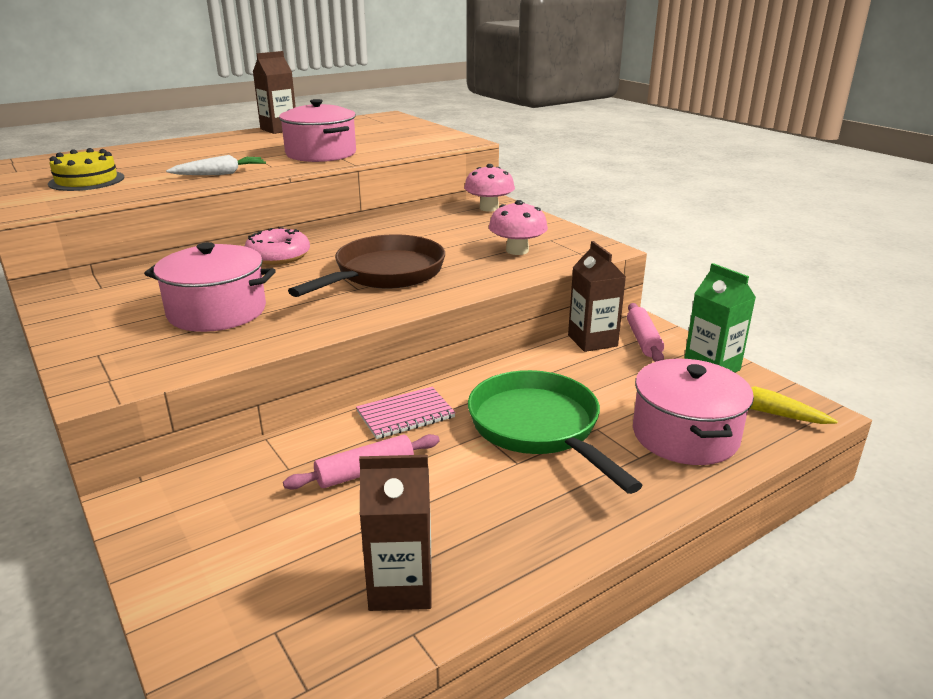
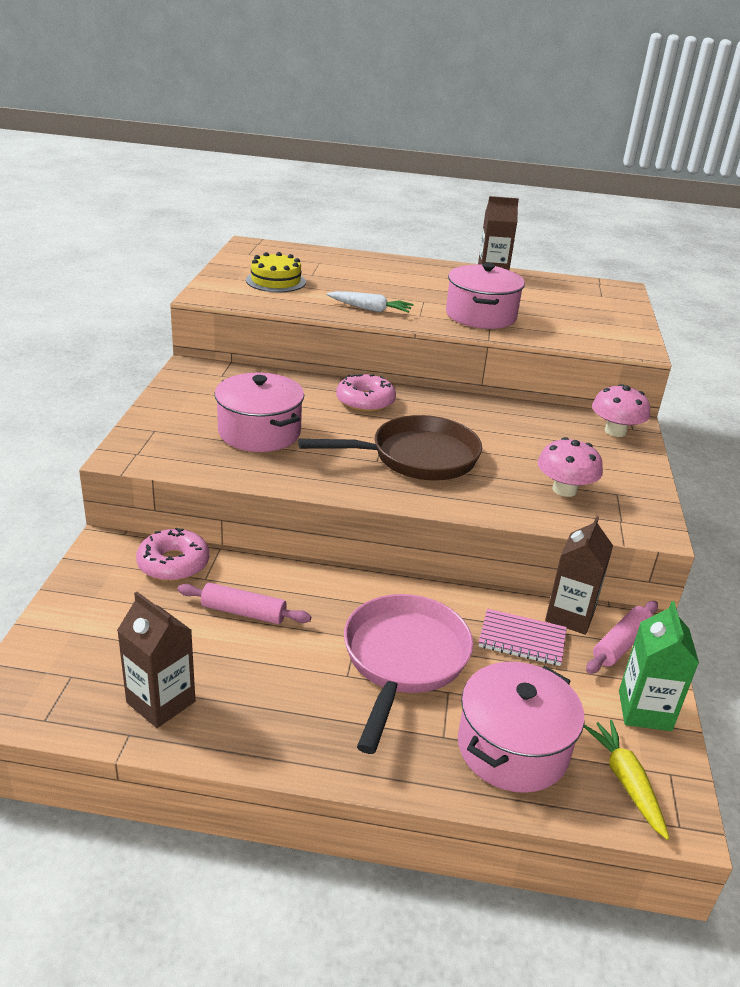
camera: 40 degrees right, 5 degrees up
(237, 475) = (173, 564): none -> pink donut
(405, 415) = (326, 587): pink notebook -> pink notebook (522, 639)
(538, 428) = (403, 660): green pan -> pink pan

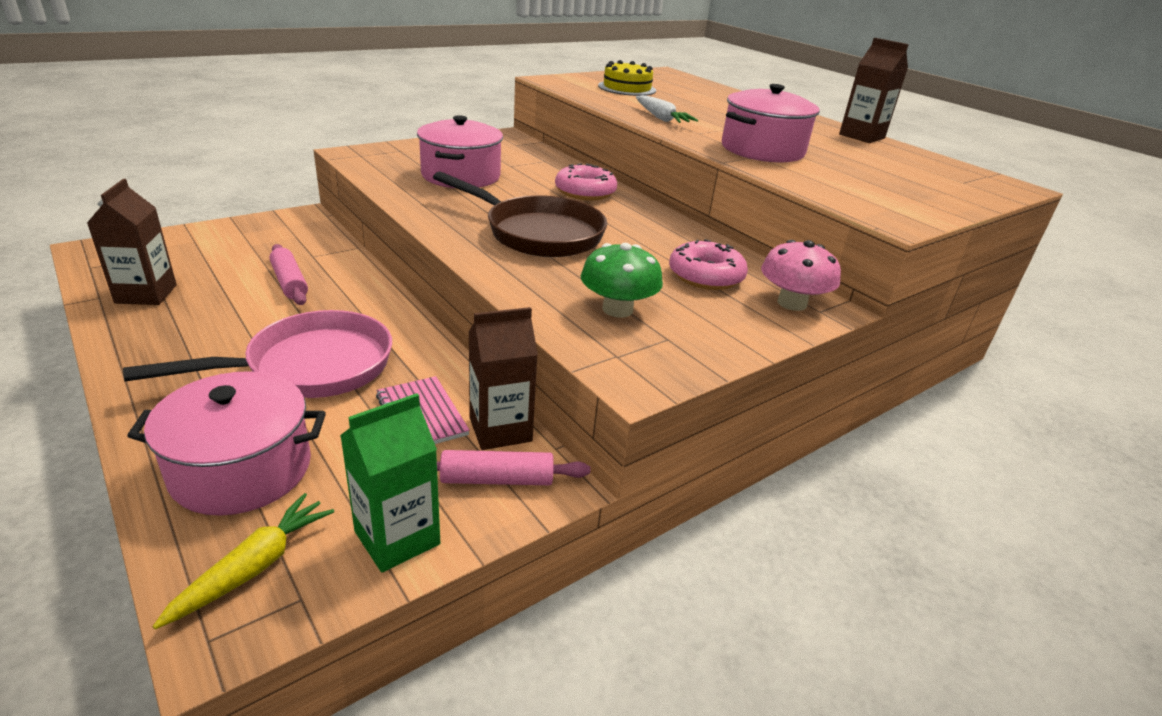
camera: 45 degrees right, 0 degrees up
(173, 564) = (315, 240): pink donut -> pink donut (705, 276)
(564, 489) = (617, 309): pink mushroom -> green mushroom

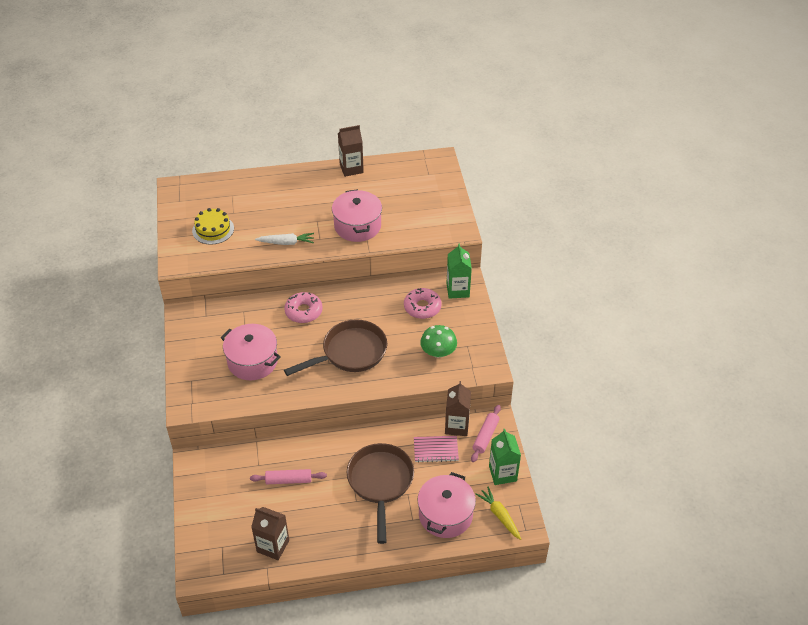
camera: 60 degrees left, 15 degrees up
(311, 367) = (380, 482): pink pan -> brown pan
(792, 303) = (457, 290): pink mushroom -> green carton

